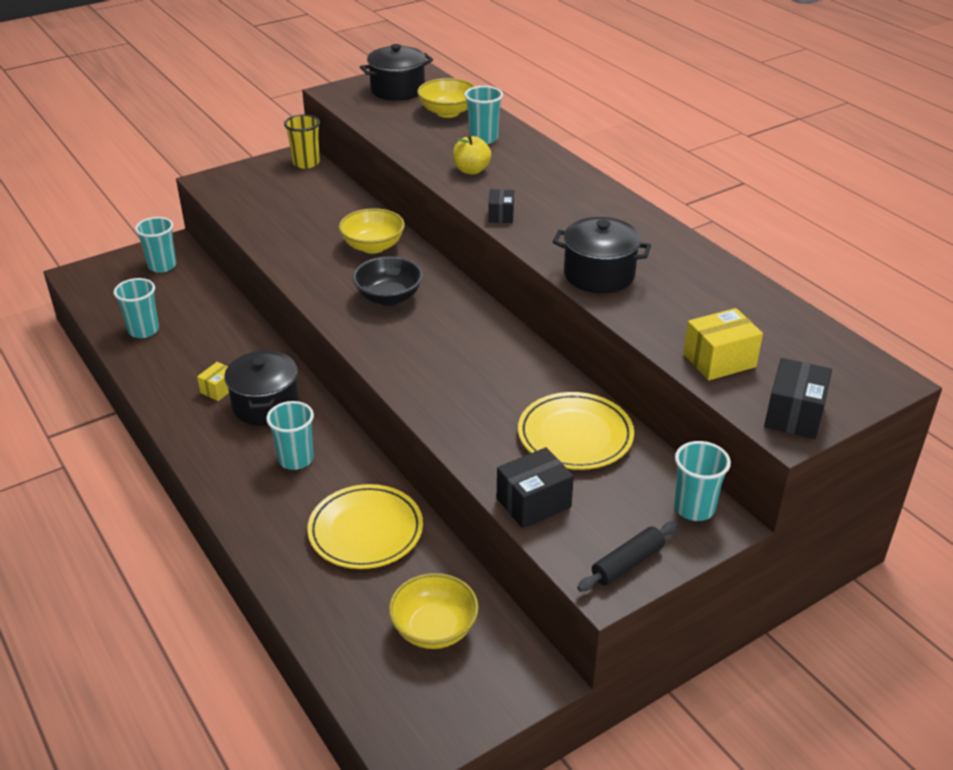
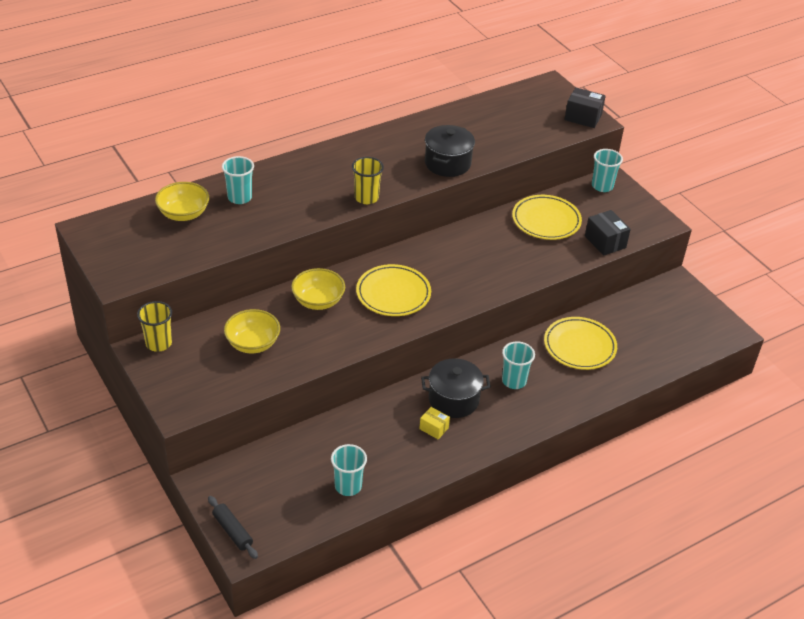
camera: 90 degrees left, 5 degrees up
(162, 266) = (241, 485): turquoise cup -> none
(389, 297) = (393, 294): black bowl -> yellow plate
(397, 90) = (127, 241): black pot -> none
(434, 629) = (652, 319): yellow bowl -> yellow bowl (253, 343)
(471, 170) = (294, 207): yellow apple -> none
(501, 215) = (366, 198): black box -> yellow cup
(627, 563) = (646, 214): black rolling pin -> black rolling pin (232, 531)
(719, 360) = (537, 132): yellow box -> none

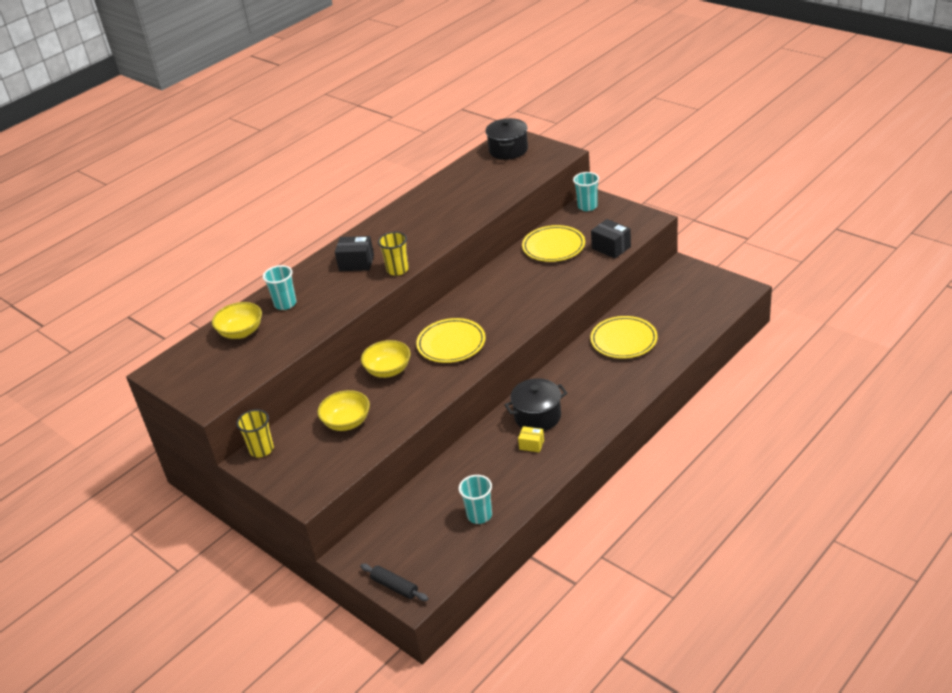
camera: 10 degrees left, 5 degrees down
(447, 163) = (454, 222): black pot -> black pot (508, 150)
(514, 381) = (582, 385): turquoise cup -> none
(583, 117) = (551, 153): black box -> black box (356, 263)

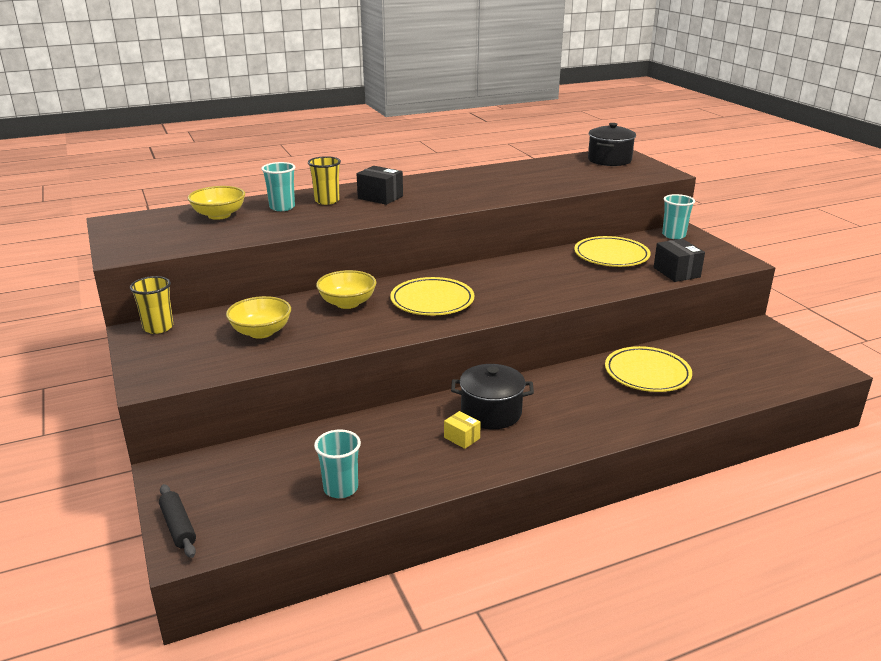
camera: 20 degrees right, 10 degrees down
(397, 270) = (413, 211): yellow cup -> yellow cup (327, 201)

